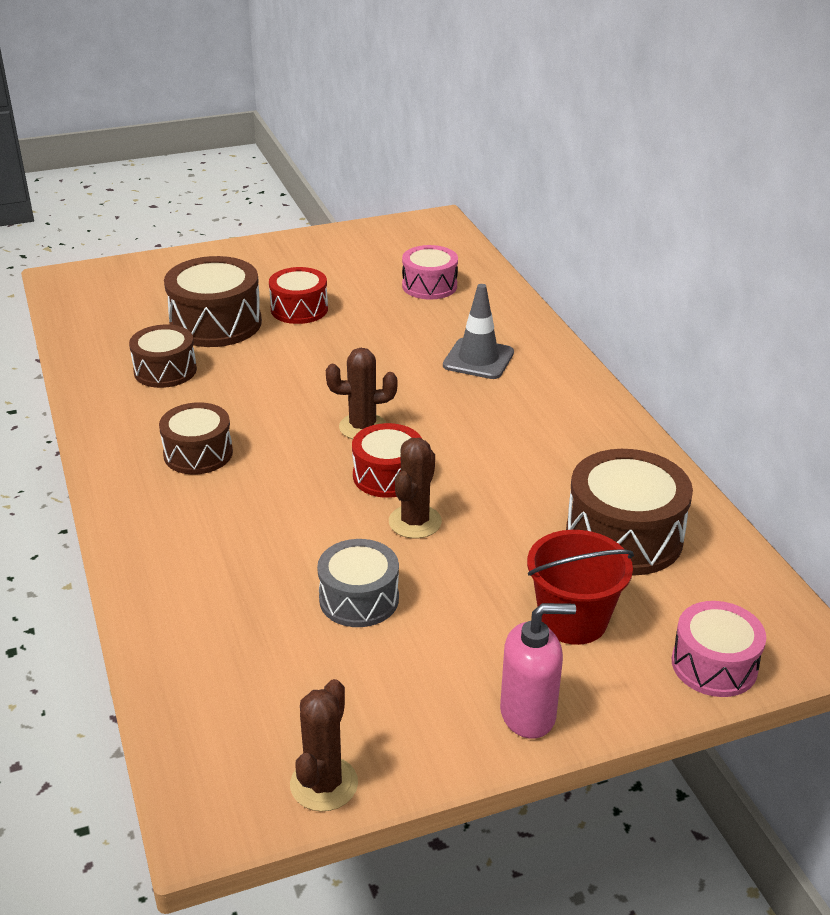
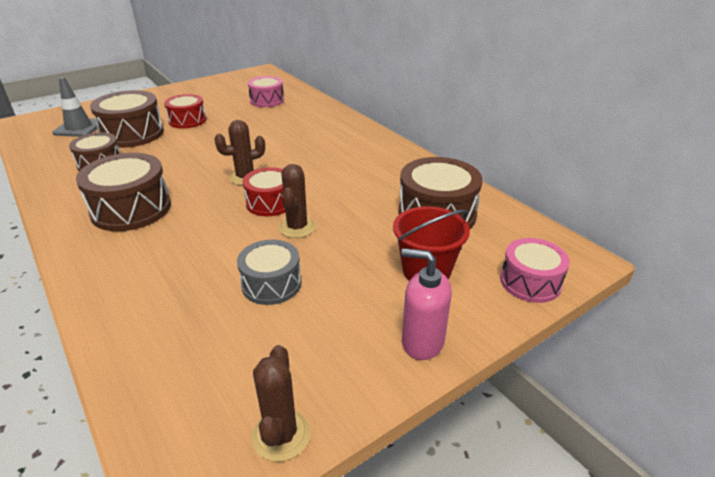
camera: 15 degrees left, 0 degrees up
(198, 453) = (131, 209): brown drum -> brown drum, size x1.56
(478, 359) = (308, 132): grey traffic cone -> grey traffic cone (79, 128)
(528, 714) = (422, 342): pink soap dispenser -> pink soap dispenser turned 135 degrees counterclockwise

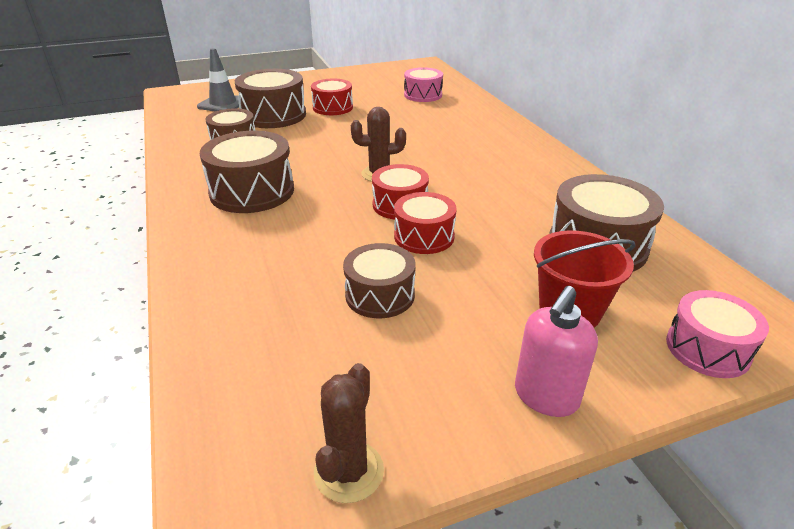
camera: 15 degrees right, 0 degrees up
(271, 284) = (380, 295): grey drum -> brown drum
(297, 227) = (424, 236): brown cactus -> red drum
(422, 342) = (545, 396): pink soap dispenser -> pink soap dispenser turned 90 degrees counterclockwise

